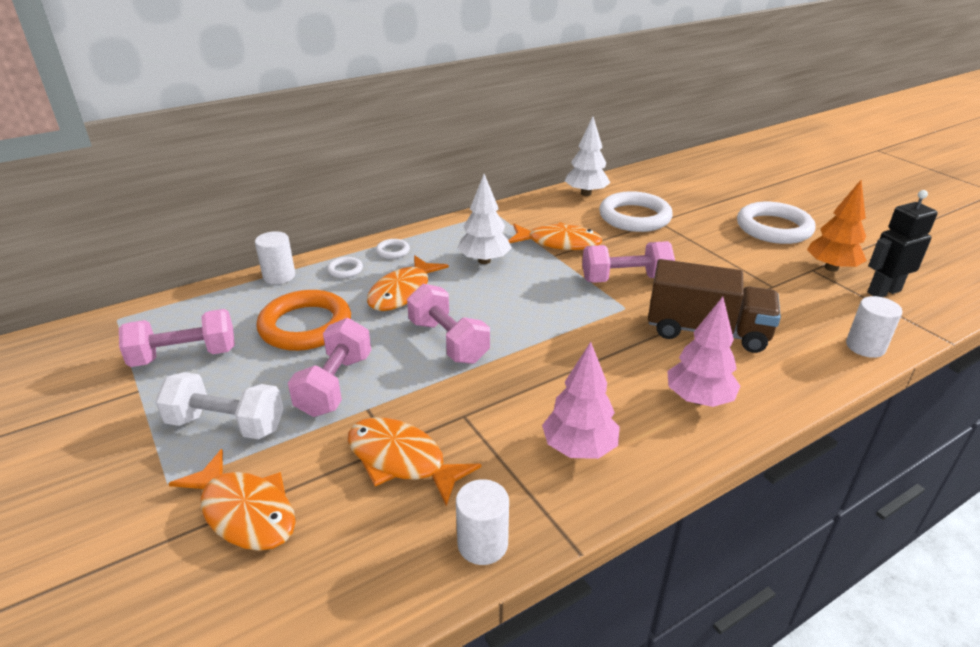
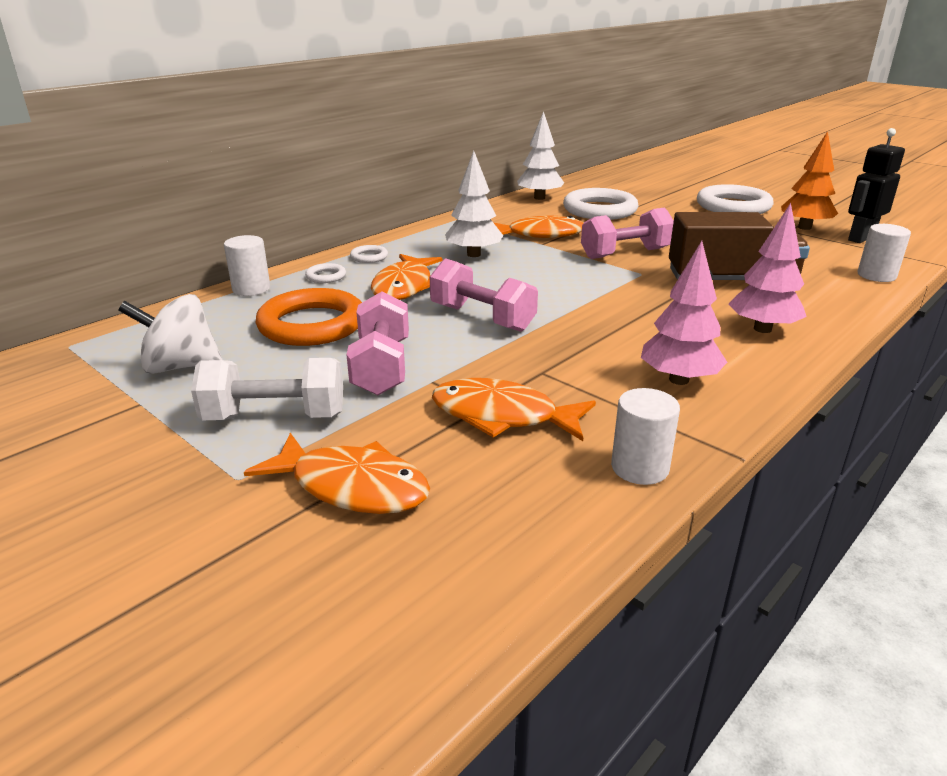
camera: 15 degrees left, 5 degrees down
(184, 356) = (180, 366): pink dumbbell -> white spinning top

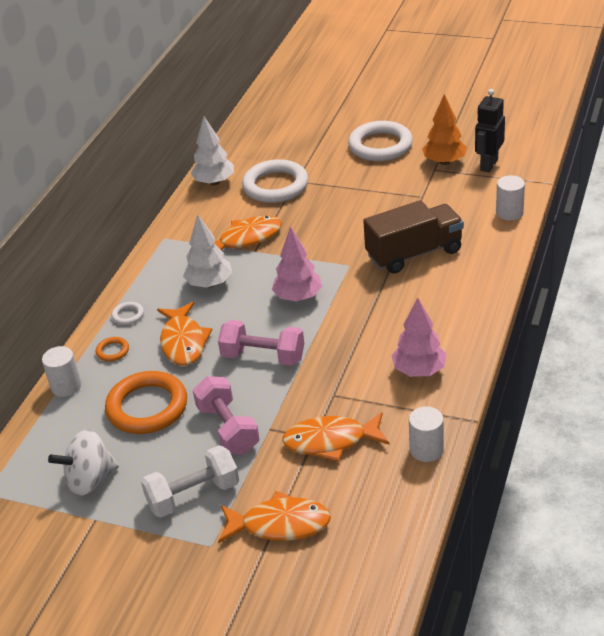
camera: 20 degrees left, 10 degrees up
(326, 276) = (112, 351): white ring -> orange ring
(625, 253) = (325, 243): pink dumbbell -> none
(762, 329) = (452, 301): pink tree -> pink tree (298, 297)

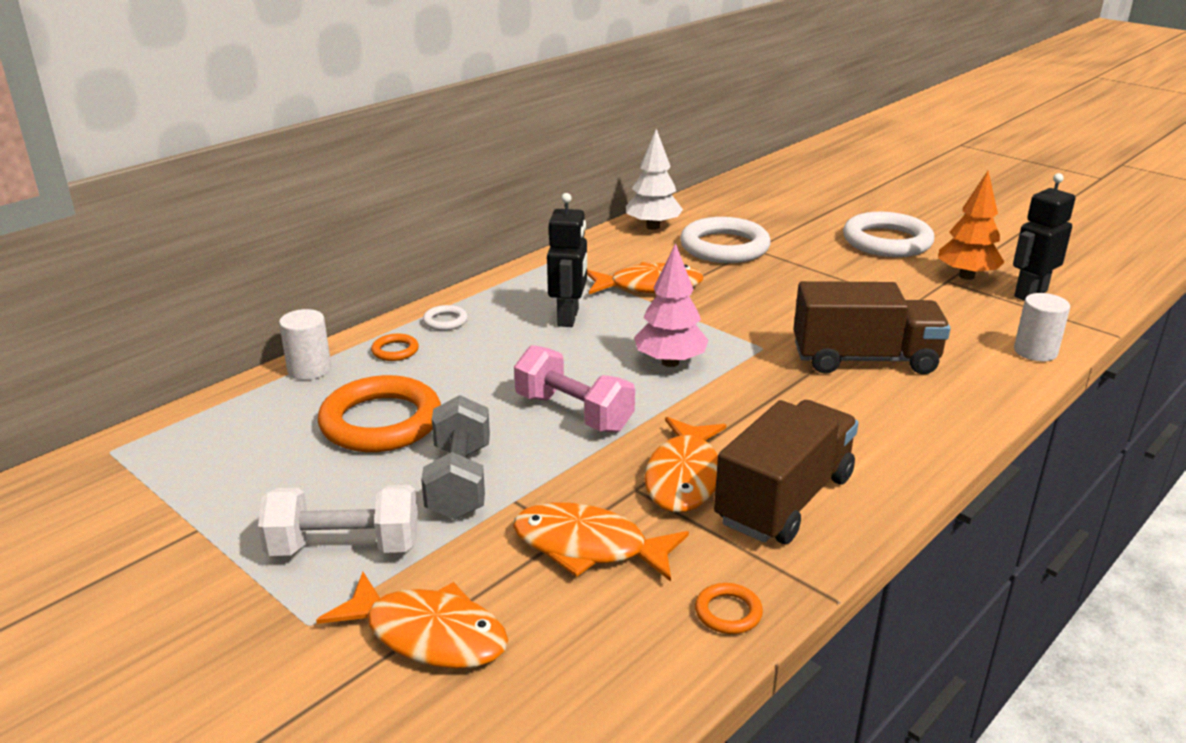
camera: 20 degrees right, 10 degrees down
(90, 480) = (237, 480): white spinning top -> none
(183, 342) = (486, 366): orange fish -> orange fish (685, 477)
(210, 284) = (568, 318): white tree -> black robot
(228, 429) = (459, 481): pink dumbbell -> grey dumbbell
(419, 371) = (784, 500): pink tree -> brown truck
(426, 449) = (728, 612): white cylinder -> orange ring

